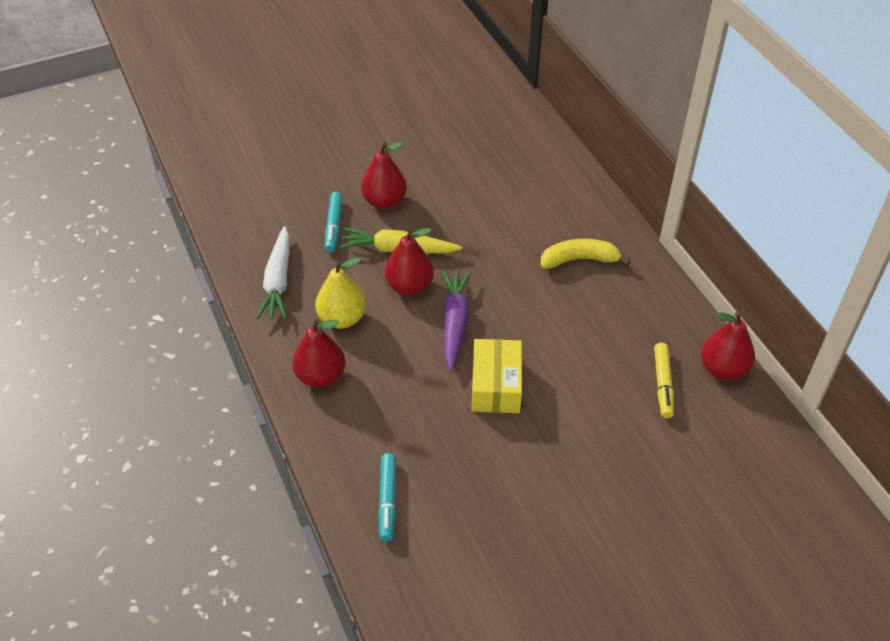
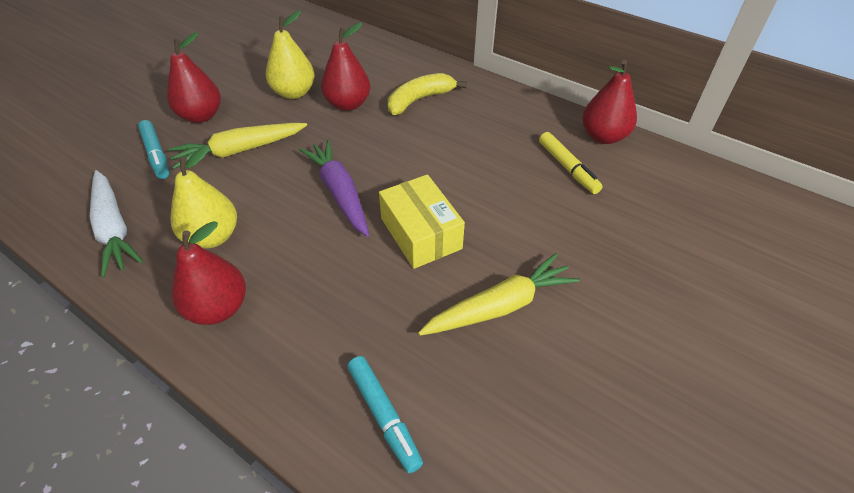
camera: 30 degrees left, 0 degrees up
(409, 286) = (271, 178): red pear -> red pear (348, 104)
(472, 207) = (294, 93): none -> yellow pear
(516, 469) = (500, 306): none -> yellow carrot

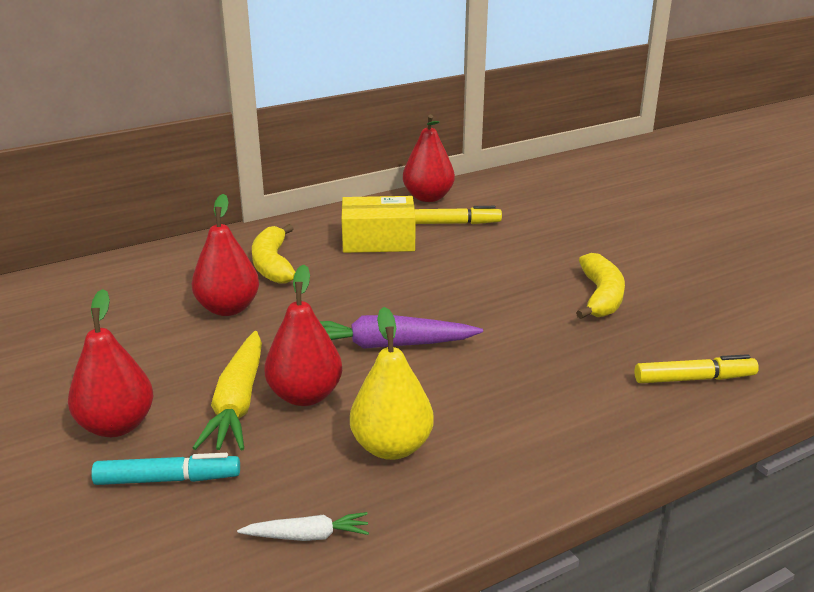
camera: 65 degrees left, 20 degrees down
(114, 229) = (308, 536): white carrot -> white carrot, size x0.54
(218, 308) = (515, 457): red pear -> red pear (305, 395)
(294, 93) = (155, 341): yellow pear -> none
(384, 415) = (693, 379): turquoise marker -> yellow marker
(421, 233) = (486, 312): yellow box -> yellow box (378, 240)
(500, 306) = (601, 297): yellow carrot -> yellow banana

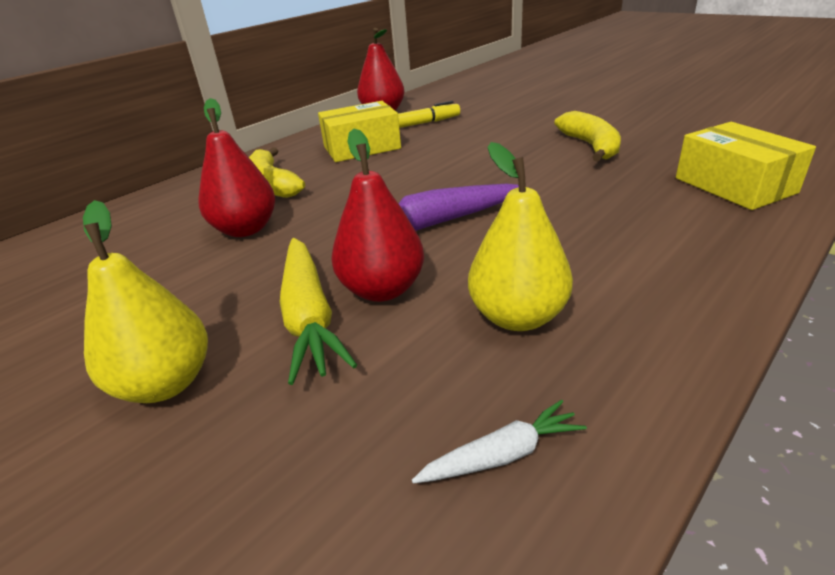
camera: 15 degrees left, 5 degrees up
(117, 425) = (166, 383): red pear -> yellow pear
(167, 479) = (267, 434): turquoise marker -> none
(693, 379) = (734, 185): yellow marker -> yellow box

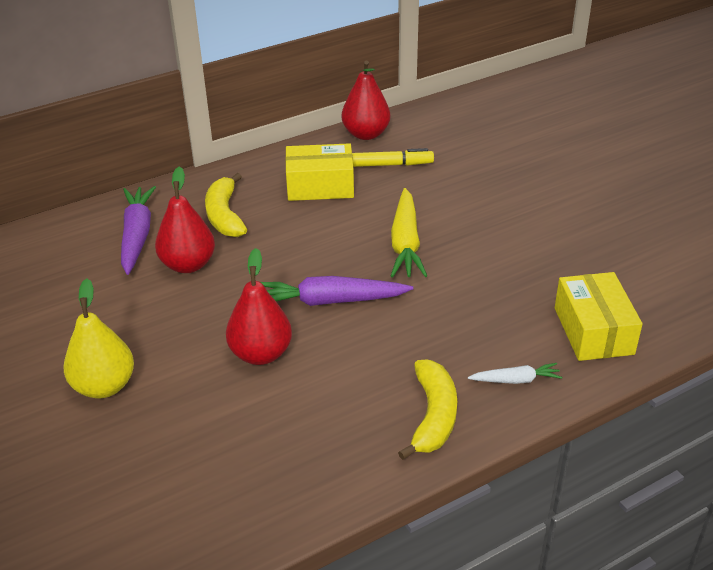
camera: 15 degrees right, 5 degrees up
(173, 218) = (137, 235): none -> purple carrot
(309, 317) = (204, 362): yellow carrot -> yellow carrot (405, 243)
(502, 455) = (269, 484): white carrot -> white carrot (516, 380)
(518, 316) = (335, 402): yellow pear -> none
(591, 146) = (520, 246): yellow banana -> yellow banana (433, 416)

